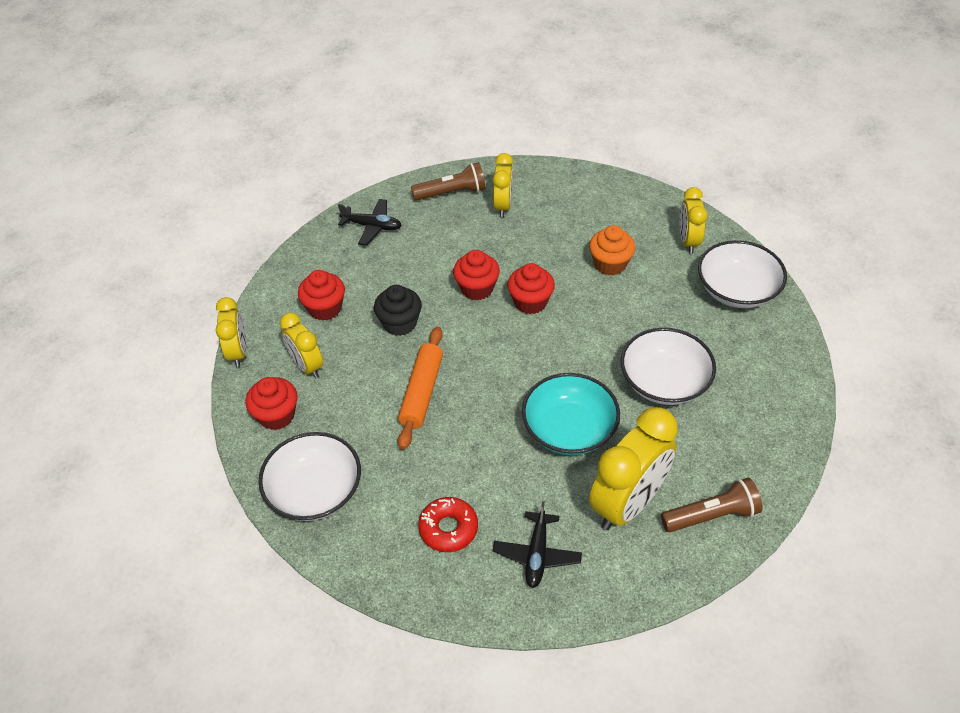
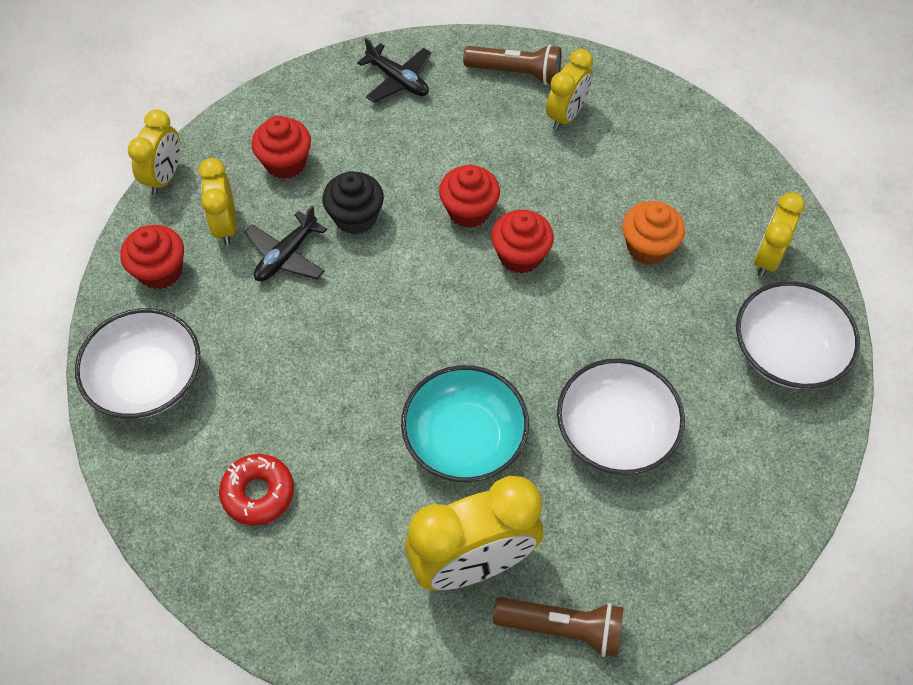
camera: 25 degrees right, 10 degrees up
(422, 392) = (328, 314): orange rolling pin -> none
(537, 554) = (334, 572): black plane -> black plane (286, 255)

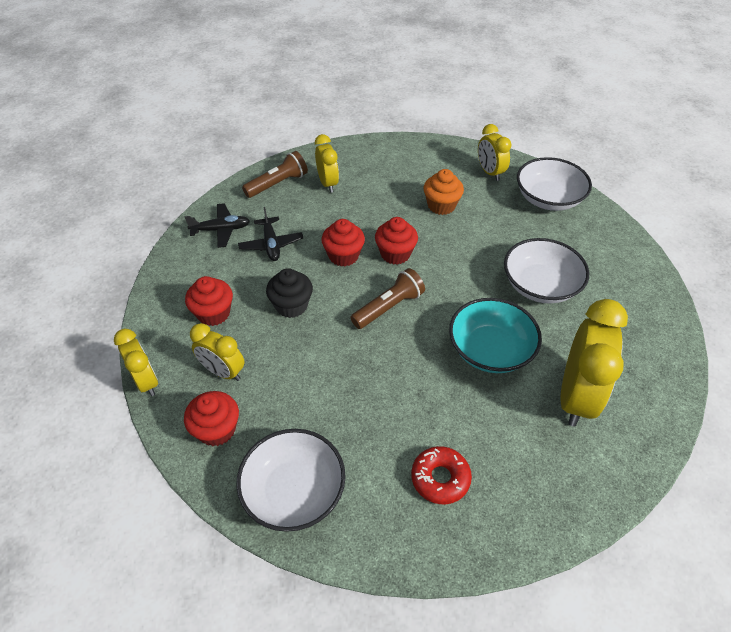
camera: 50 degrees left, 10 degrees down
(286, 255) = (281, 355): black plane -> black plane (271, 244)
(562, 628) = (645, 382): brown flashlight -> brown flashlight (389, 307)

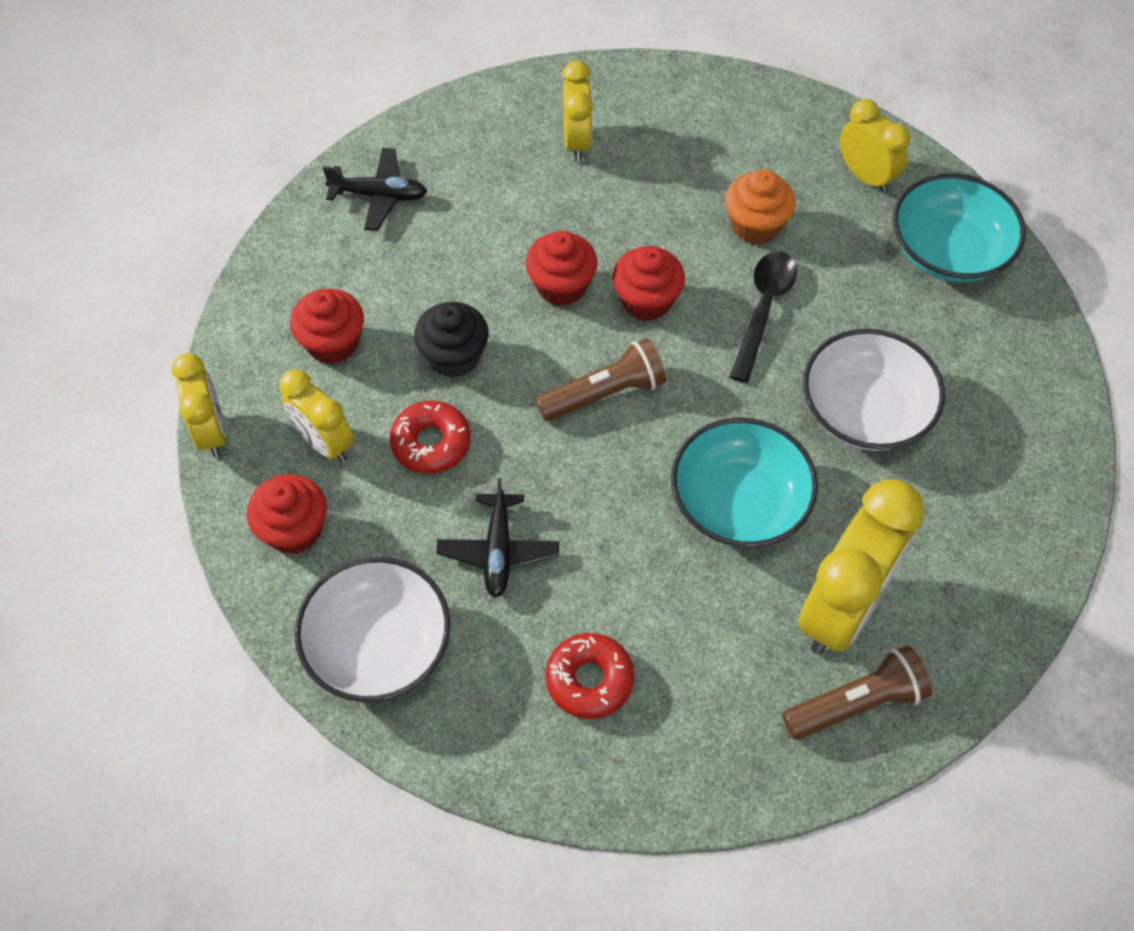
camera: 15 degrees right, 10 degrees up
(271, 244) = (452, 240): black plane -> black plane (498, 550)
(278, 184) = (493, 126): brown flashlight -> brown flashlight (857, 703)
(292, 357) = (431, 443): none -> red donut
(462, 246) = (763, 310): none -> black spoon
(490, 172) = (865, 176): yellow clock -> yellow clock turned 150 degrees clockwise
(548, 198) = (948, 250): white bowl -> turquoise bowl

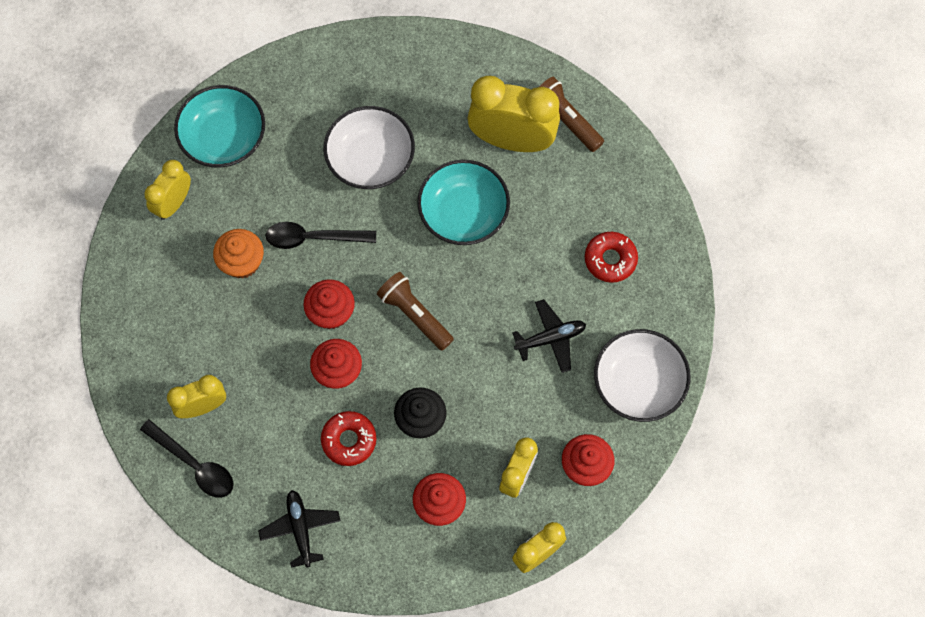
camera: 110 degrees left, 10 degrees up
(431, 443) = (492, 408): red donut -> red donut (349, 440)
(508, 118) = (194, 464): none -> black spoon

